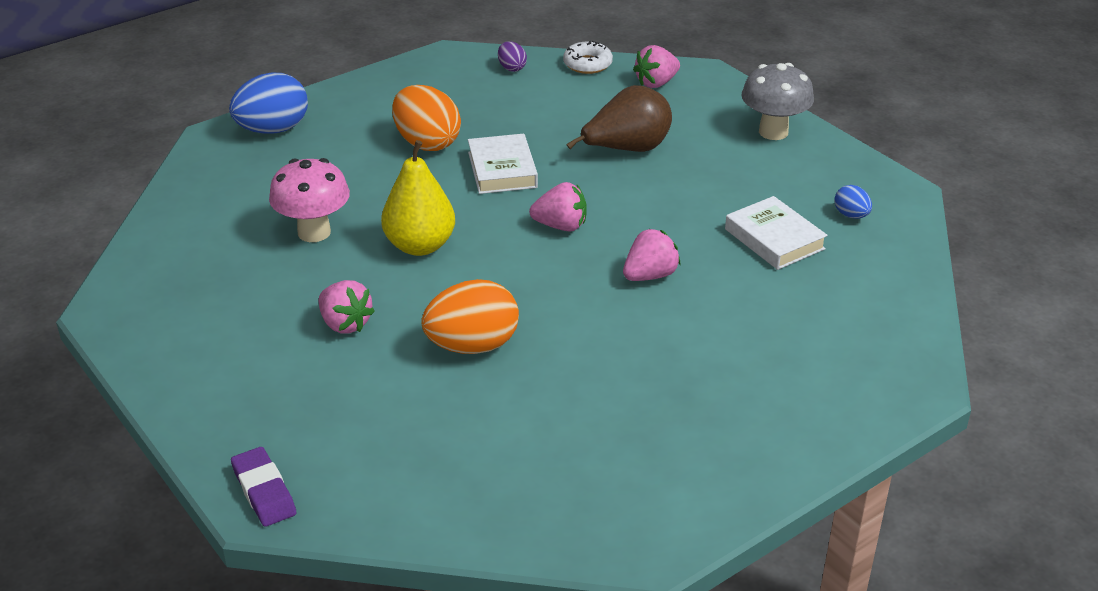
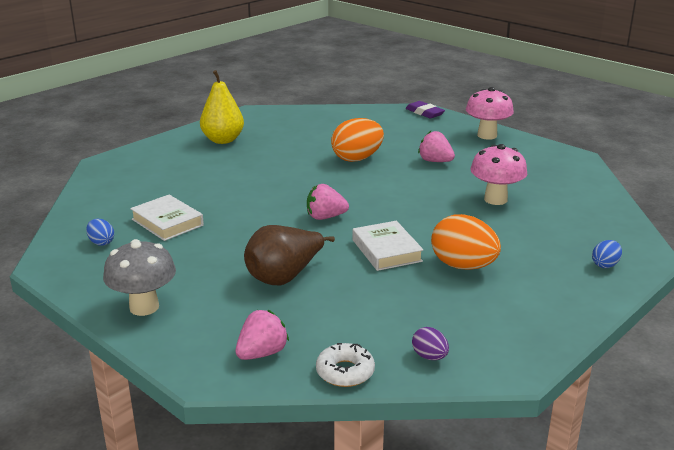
camera: 170 degrees right, 10 degrees down
(201, 388) = (487, 135): none -> pink mushroom
(273, 130) = (605, 265): blue egg -> blue egg, size x0.49
(420, 246) = (418, 198): yellow pear -> yellow pear (223, 140)
(650, 275) = (257, 196): pink strawberry -> none

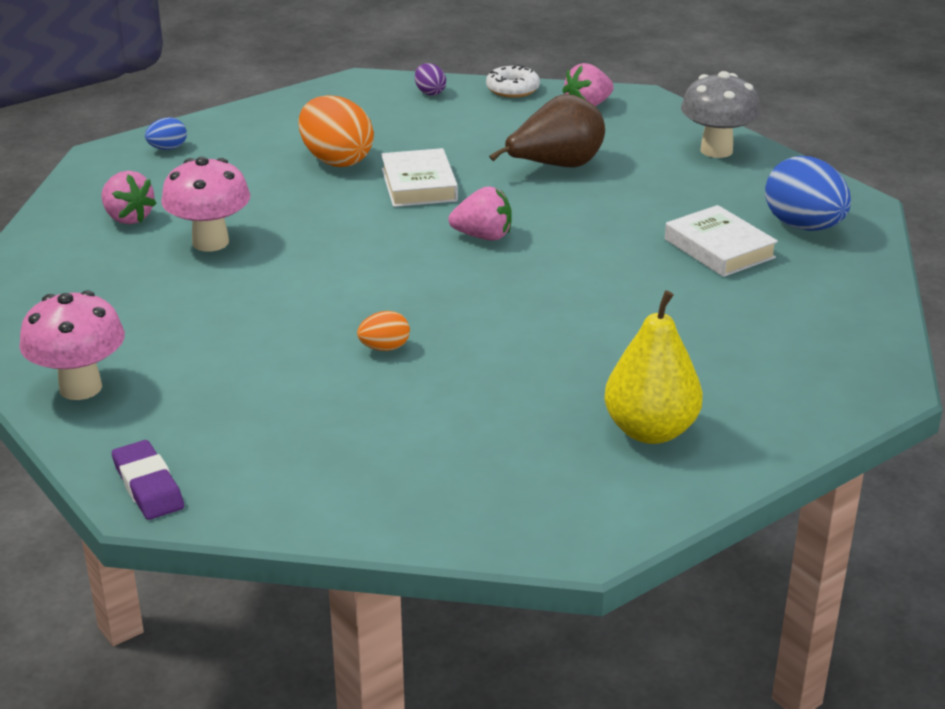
camera: 170 degrees left, 5 degrees up
(101, 242) = (803, 226): blue egg -> blue egg, size x2.04
(357, 159) = (384, 348): orange egg -> orange egg, size x0.49
(435, 161) = (243, 327): pink strawberry -> pink strawberry (128, 218)

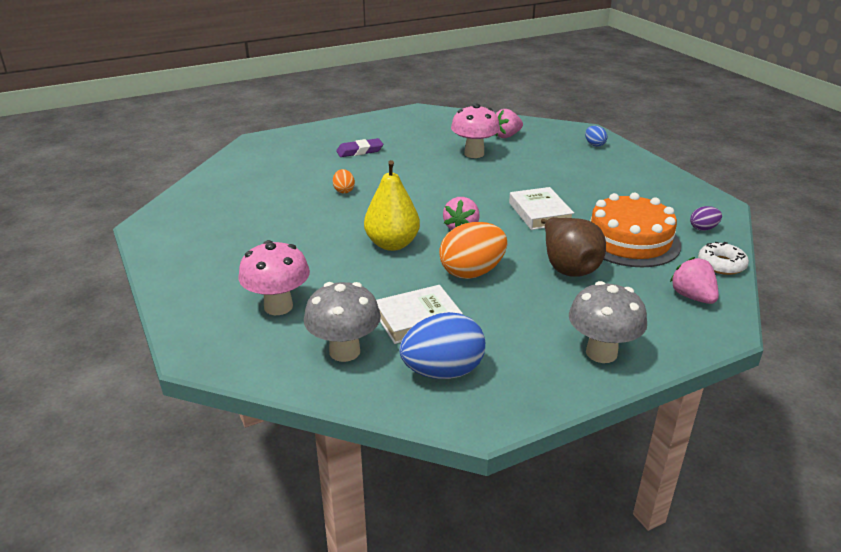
camera: 100 degrees right, 0 degrees up
(80, 388) = (347, 128): pink mushroom -> pink mushroom (278, 306)
(148, 486) = (266, 140): purple eraser -> purple eraser (360, 151)
(336, 160) = (578, 189): orange egg -> orange egg (472, 272)
(419, 185) = (540, 213): white book -> white book turned 75 degrees clockwise
(476, 132) = (629, 240): none -> orange cake
(650, 431) = (216, 255): yellow pear -> yellow pear (392, 244)
(810, 286) = (344, 351): none -> grey mushroom

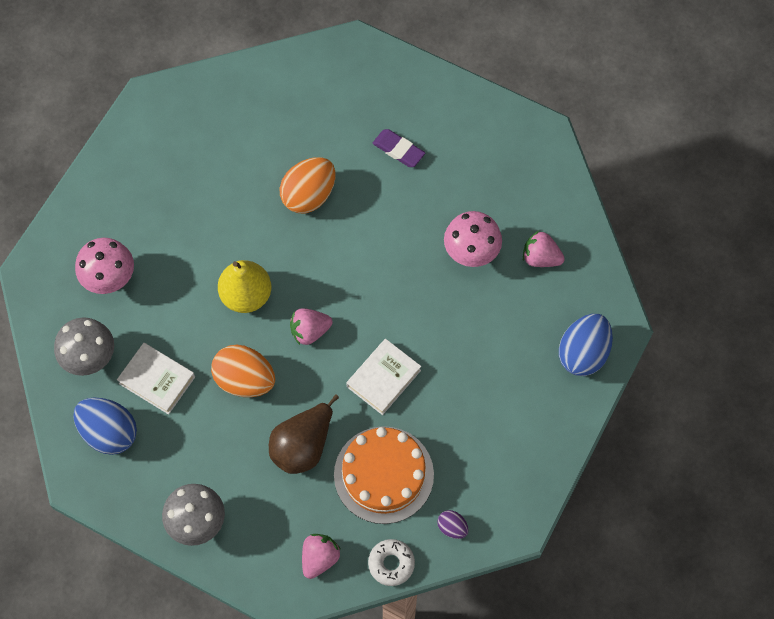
camera: 55 degrees right, 35 degrees up
(344, 191) = (309, 195): orange egg -> orange egg, size x2.04
(594, 145) = (583, 353): blue egg -> blue egg, size x2.04

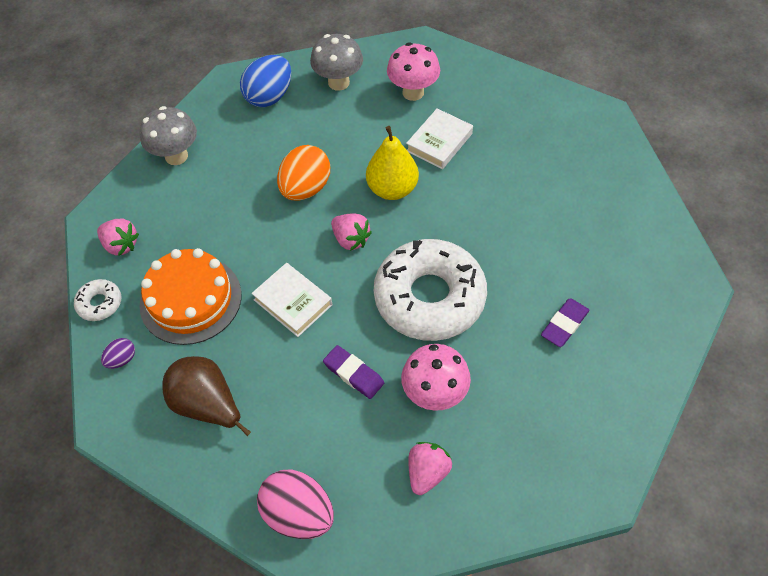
camera: 95 degrees right, 10 degrees down
(157, 380) = (313, 126): white book -> white book (439, 142)
(303, 446) = (232, 233): brown pear -> brown pear (208, 405)
(309, 195) = (503, 240): orange egg -> none
(310, 331) = (351, 239): pink strawberry -> pink strawberry turned 150 degrees clockwise
(374, 258) = (429, 297): none -> white donut
(455, 319) = (353, 374): none -> purple eraser
(583, 353) = (299, 513): blue egg -> pink egg

